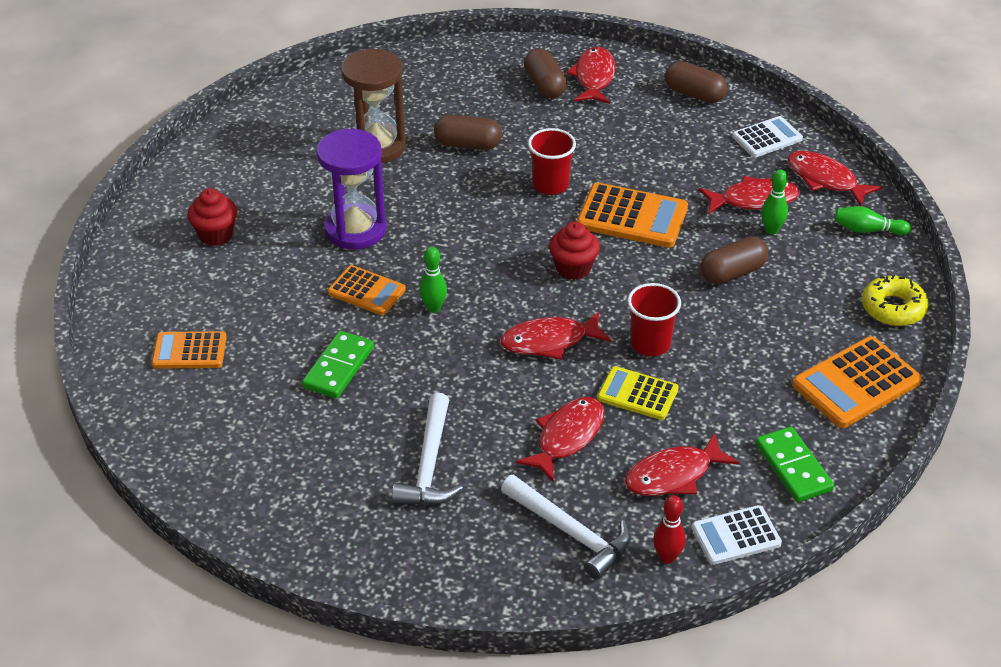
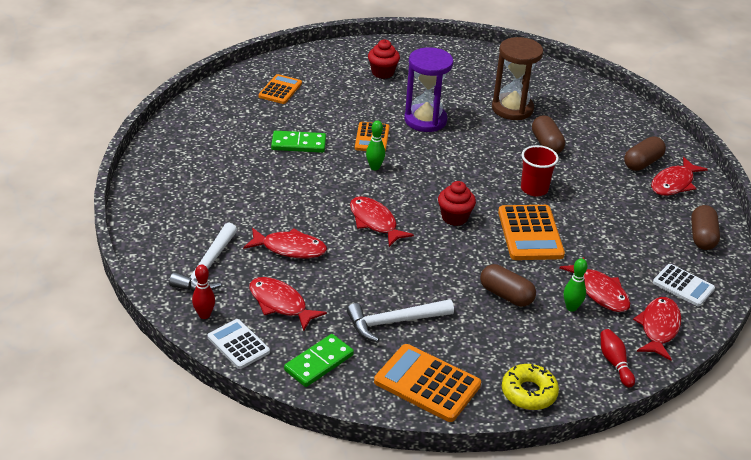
camera: 65 degrees right, 5 degrees down
(189, 351) = (280, 90): orange calculator -> orange calculator turned 45 degrees clockwise
(429, 464) = (236, 197): white hammer -> white hammer (394, 322)
(594, 77) = (674, 183): red fish -> red fish turned 150 degrees clockwise
(637, 394) = (348, 272): yellow calculator -> none
(650, 344) = (402, 268): red cup -> none
(868, 230) = (615, 363): green bowling pin -> red bowling pin

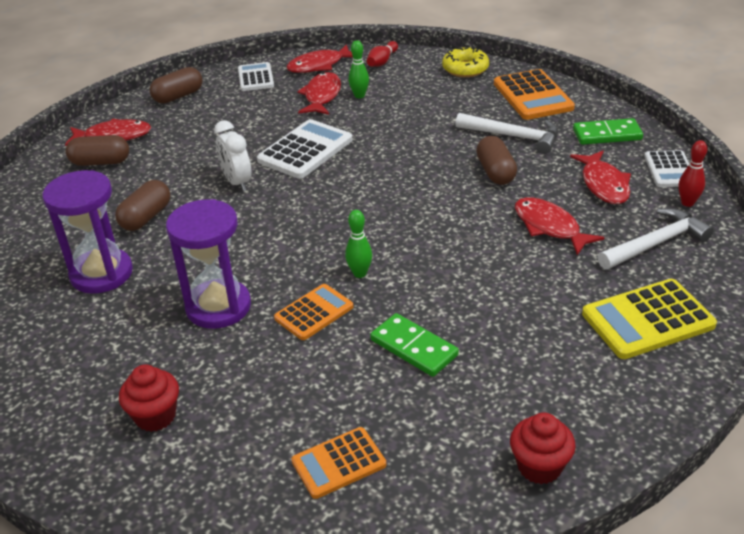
camera: 135 degrees left, 0 degrees up
(179, 211) = (648, 320): none -> yellow calculator
(375, 222) = (433, 216): red fish -> none
(454, 217) = (350, 189): red cupcake -> red cupcake (539, 466)
(506, 295) = (396, 120): brown capsule -> brown capsule (495, 172)
(512, 109) = (101, 274): brown hourglass -> purple hourglass
(530, 233) = (305, 150): orange calculator -> white calculator
(534, 189) = (237, 182): red cup -> white clock

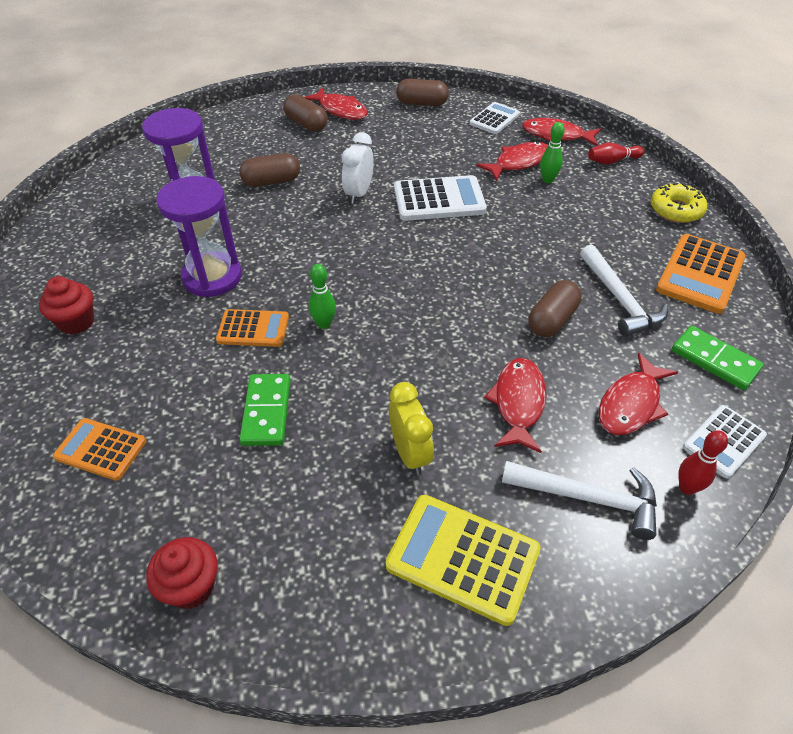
camera: 45 degrees right, 10 degrees up
(537, 297) = (410, 453): none -> yellow clock

